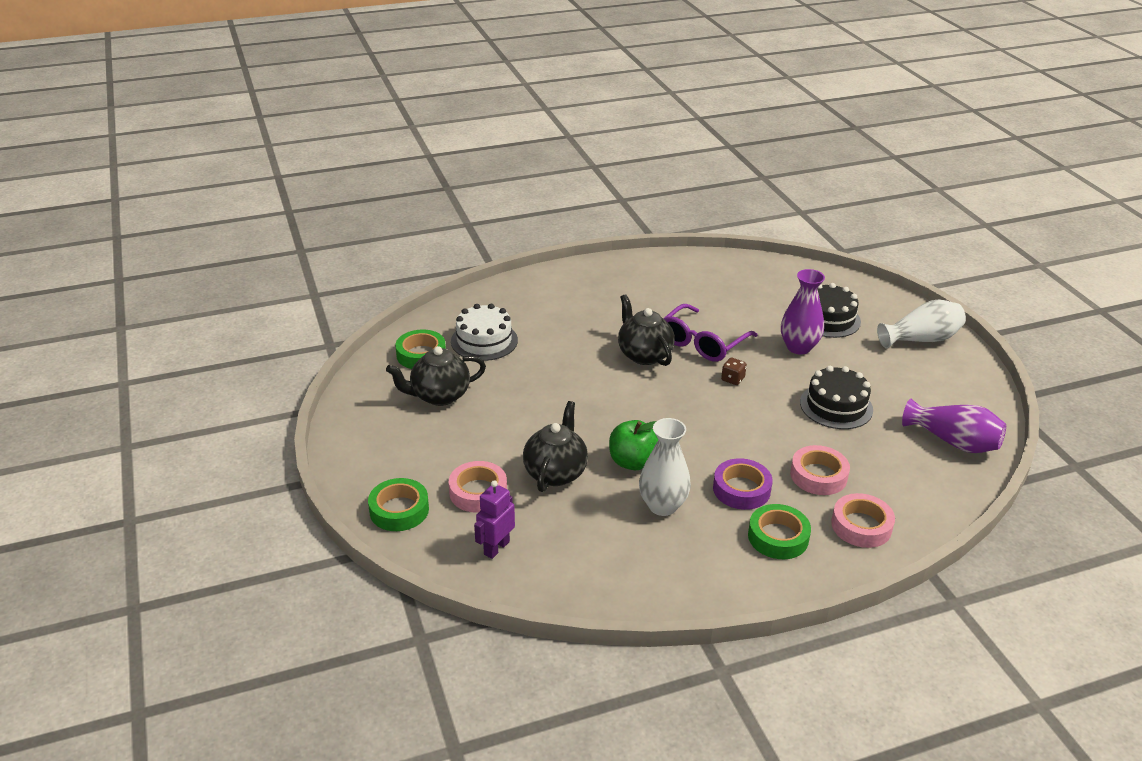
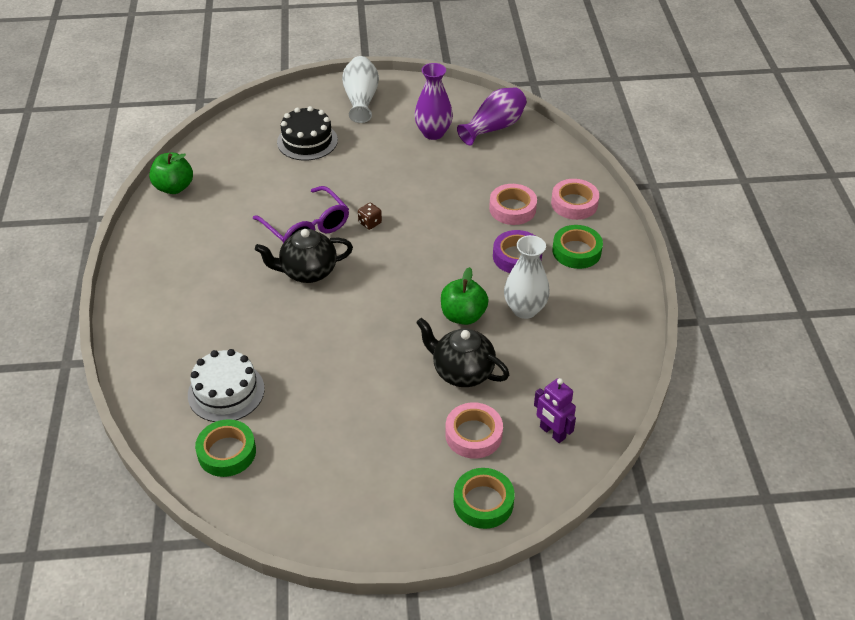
camera: 75 degrees left, 10 degrees up
(439, 396) = (310, 445): black teapot -> none
(711, 263) = (174, 187): none -> green apple
(798, 347) = (341, 170): purple vase -> purple vase (433, 133)
(836, 406) = (430, 173): black cake -> none

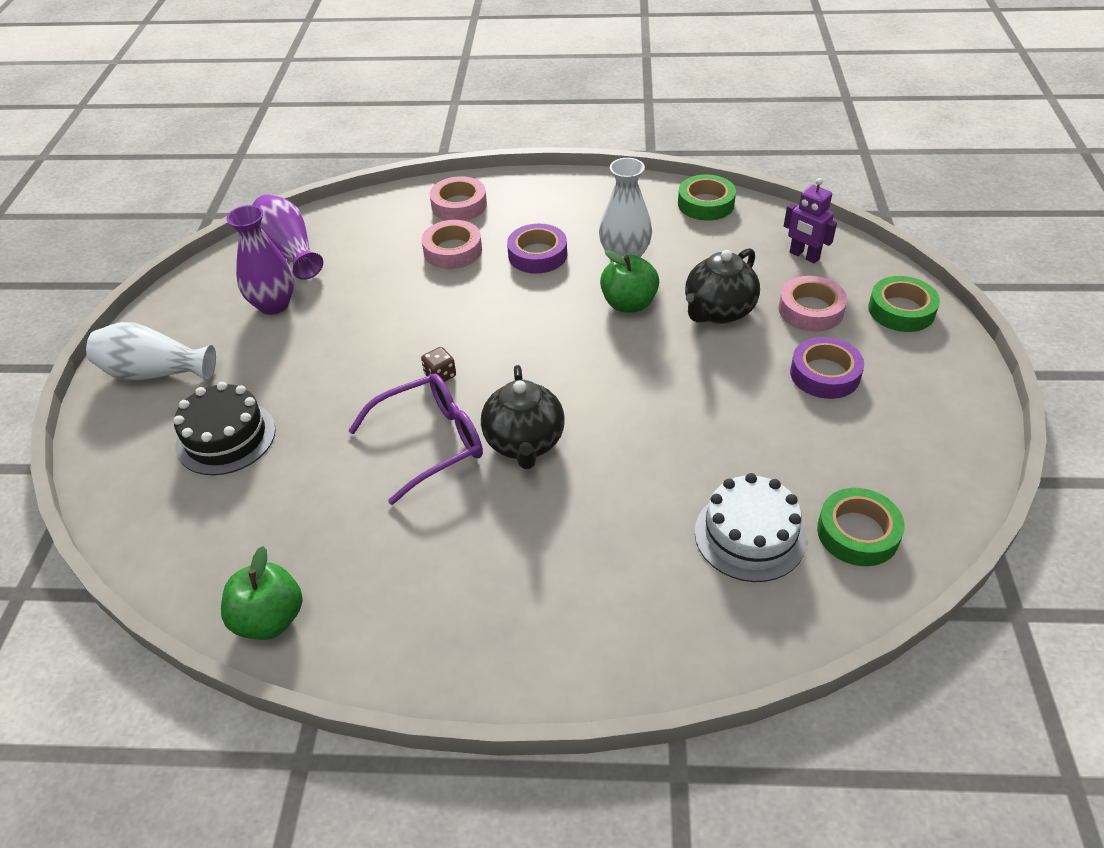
camera: 80 degrees left, 0 degrees up
(392, 441) = (825, 374): none -> purple tape
(552, 433) = (804, 256): purple robot -> purple robot turned 75 degrees clockwise
(576, 251) = (539, 212): green tape -> green tape (706, 204)

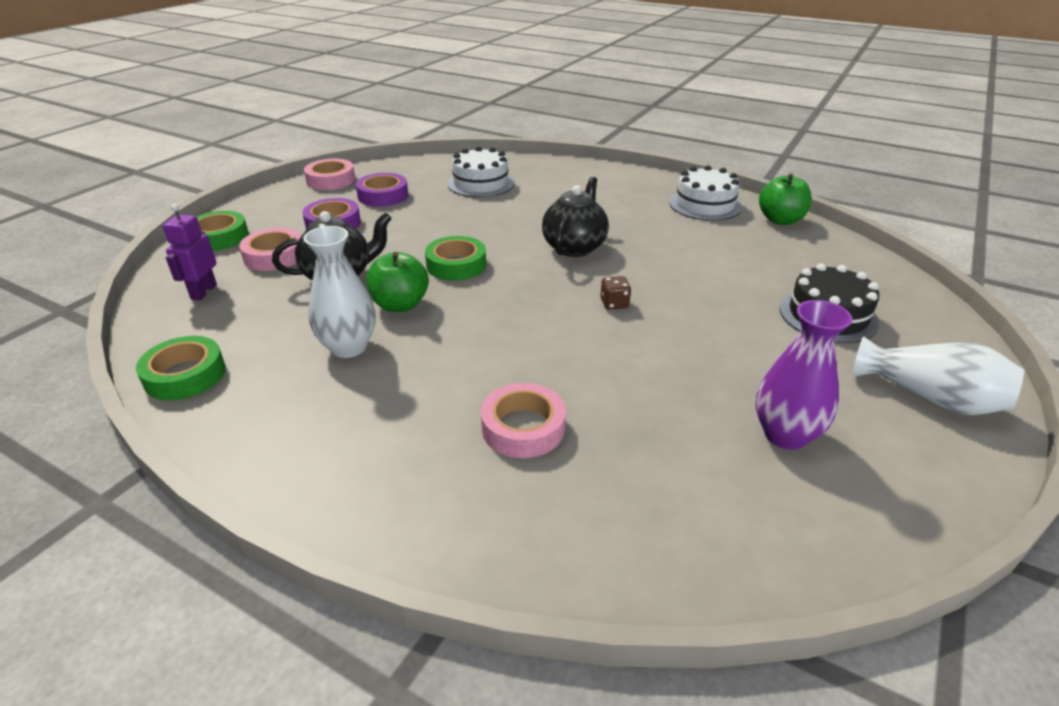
camera: 155 degrees left, 10 degrees down
(289, 251) = (761, 521): purple vase -> none
(389, 618) = (705, 205): none -> white cake
(430, 442) = (645, 265): purple glasses -> none
(459, 205) = (463, 505): pink tape -> pink tape (331, 180)
(537, 255) = (431, 383): purple tape -> purple tape (383, 196)
(804, 256) = (203, 292): purple robot -> purple robot turned 150 degrees counterclockwise
(857, 533) = (426, 172): green tape -> green tape (456, 265)

